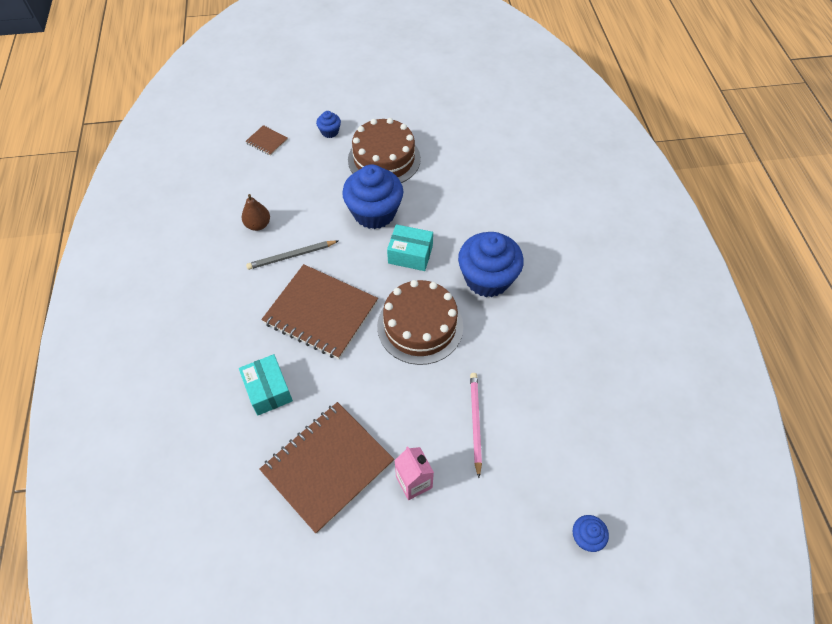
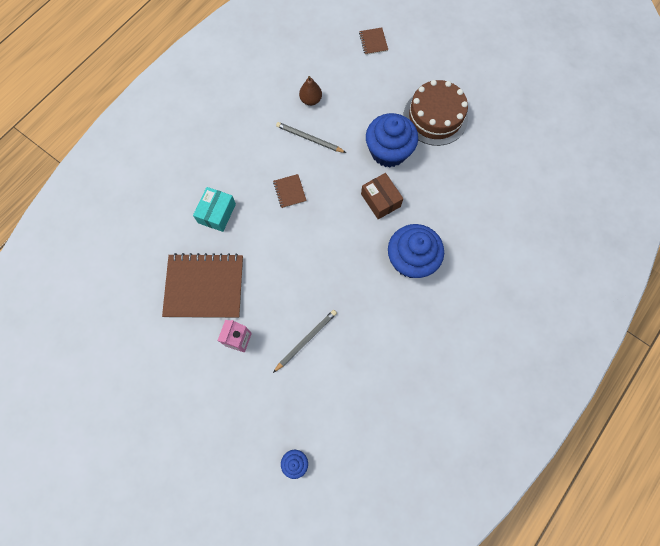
camera: 45 degrees right, 15 degrees up
(321, 313) = (289, 191): brown notebook -> brown notebook, size x0.43
(330, 132) = (420, 67): blue cupcake -> none
(410, 254) = (380, 200): turquoise box -> brown box
(420, 326) = (337, 252): brown cake -> none
(475, 422) = (306, 340): pink pencil -> grey pencil

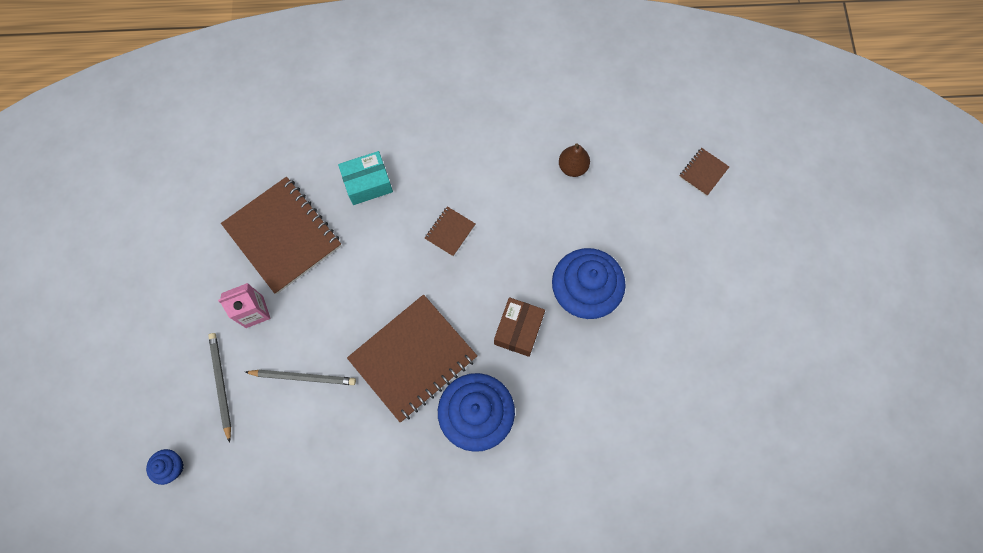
camera: 50 degrees right, 0 degrees up
(309, 139) = (526, 202): grey pencil -> grey pencil (221, 385)
(348, 269) = (413, 358): none -> brown notebook
(435, 117) = (671, 309): brown cake -> none

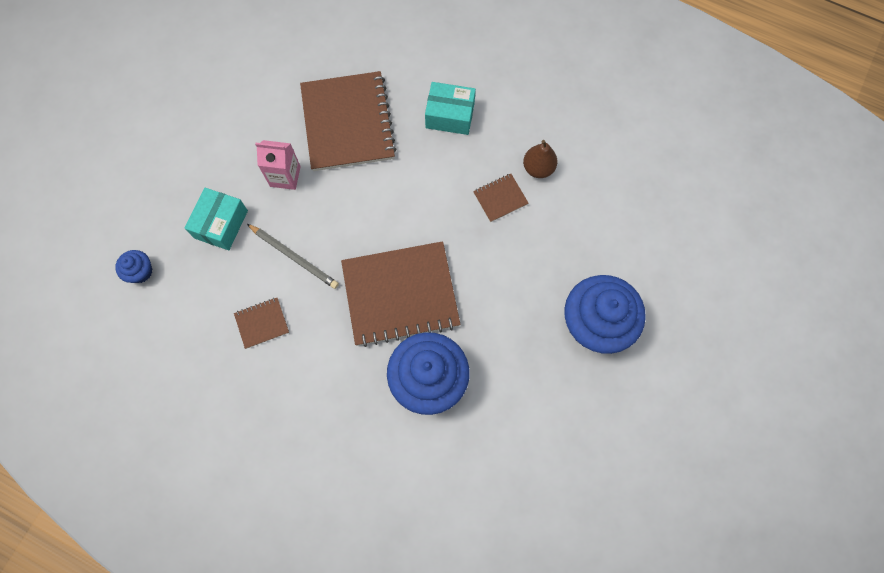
camera: 30 degrees right, 0 degrees up
(221, 385) = (221, 224): grey pencil -> turquoise box
(518, 330) = (513, 323): brown box -> none
(572, 167) = (653, 200): brown pear -> brown pear (538, 168)
(703, 172) = (784, 272): brown notebook -> brown notebook (262, 323)

